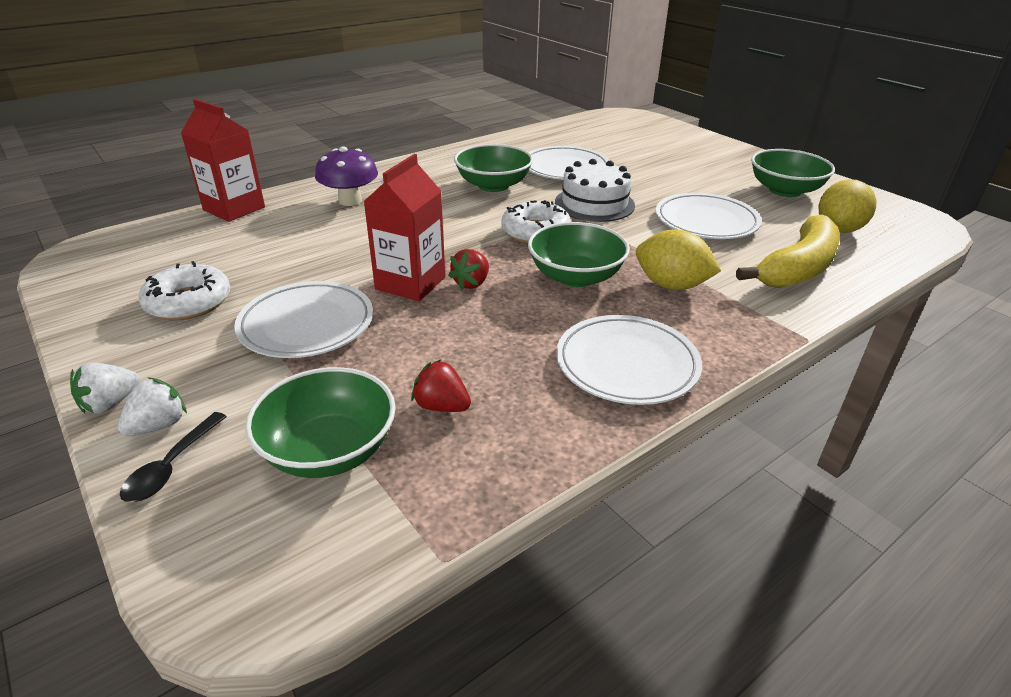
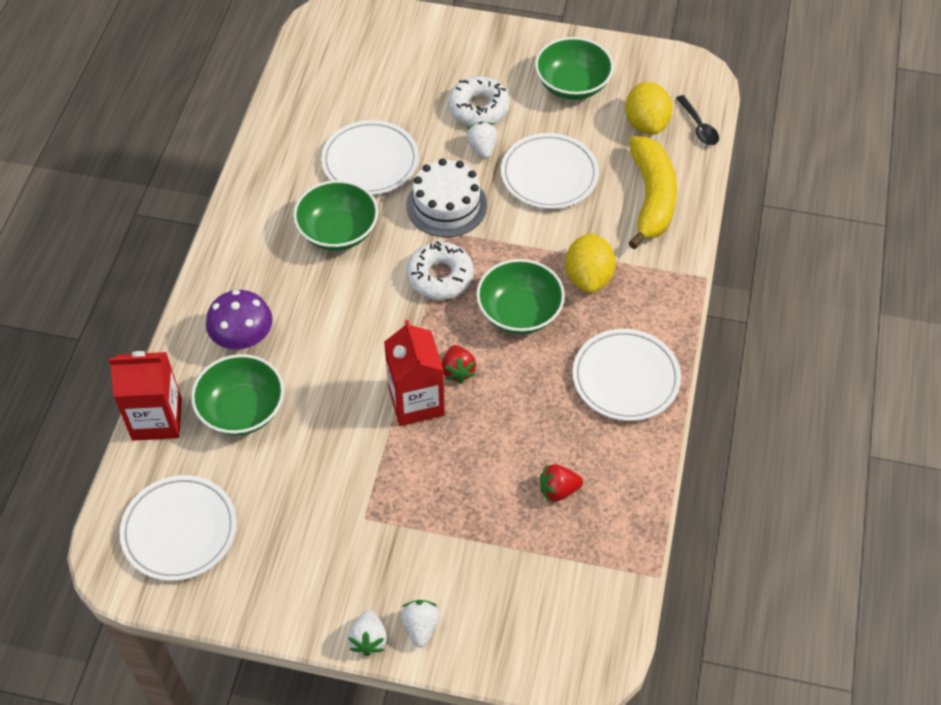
camera: 40 degrees left, 20 degrees up
(172, 466) = (467, 641): black spoon -> black spoon (698, 127)
(188, 302) = (286, 536): white donut -> white donut (478, 108)
(306, 324) = (398, 492): white plate -> white plate (179, 530)
(329, 450) = (534, 565): green bowl -> green bowl (242, 410)
(662, 191) = (482, 148): none -> white strawberry
(671, 285) = (588, 277): yellow lemon -> yellow lemon turned 75 degrees counterclockwise

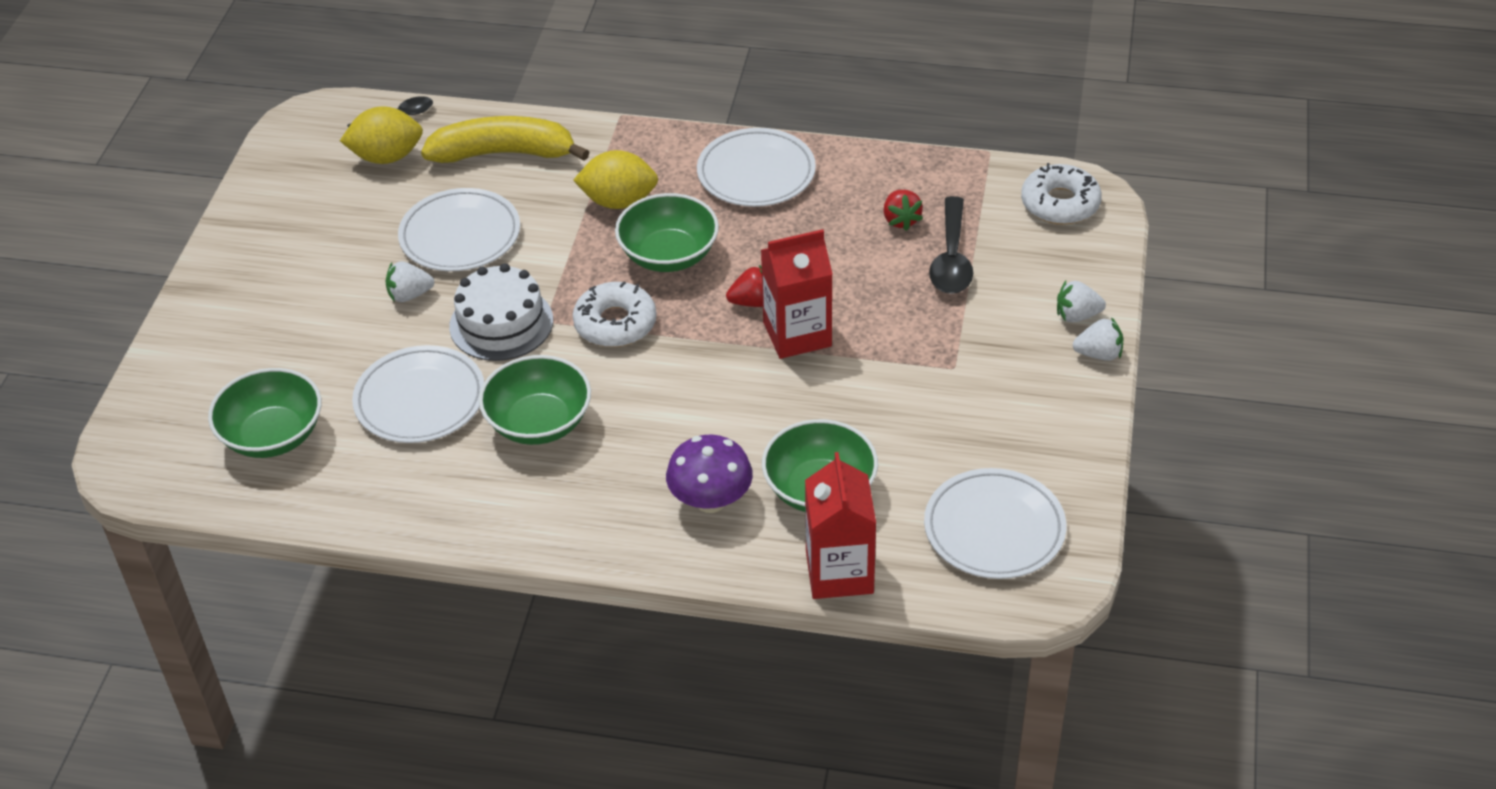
camera: 90 degrees left, 10 degrees down
(478, 108) = (338, 301): white donut -> white donut (1060, 203)
(504, 528) = (951, 258): none -> black spoon
(572, 85) = (311, 218): green bowl -> green bowl (273, 435)

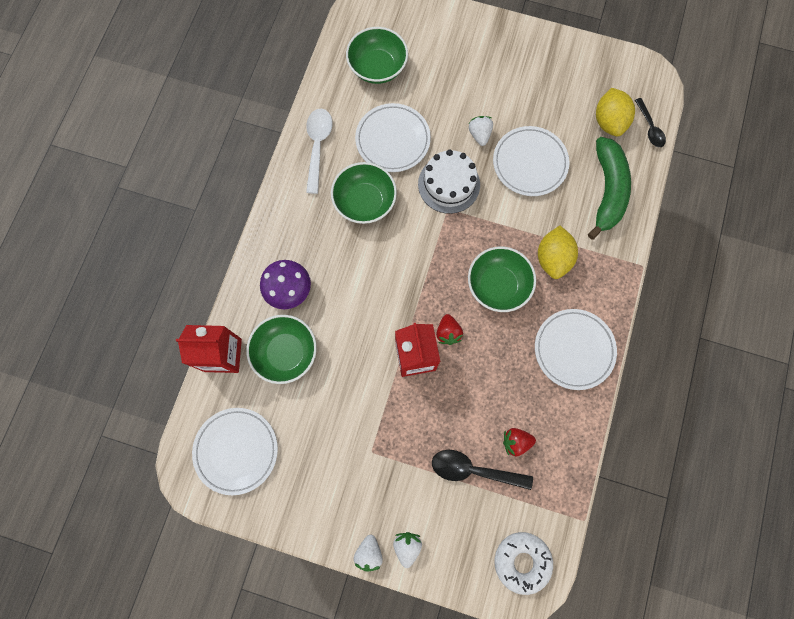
camera: 95 degrees right, 30 degrees up
(434, 498) = (318, 146): none -> white spoon
(504, 153) = (607, 190): yellow banana -> green banana
(615, 323) = (440, 248): white donut -> none

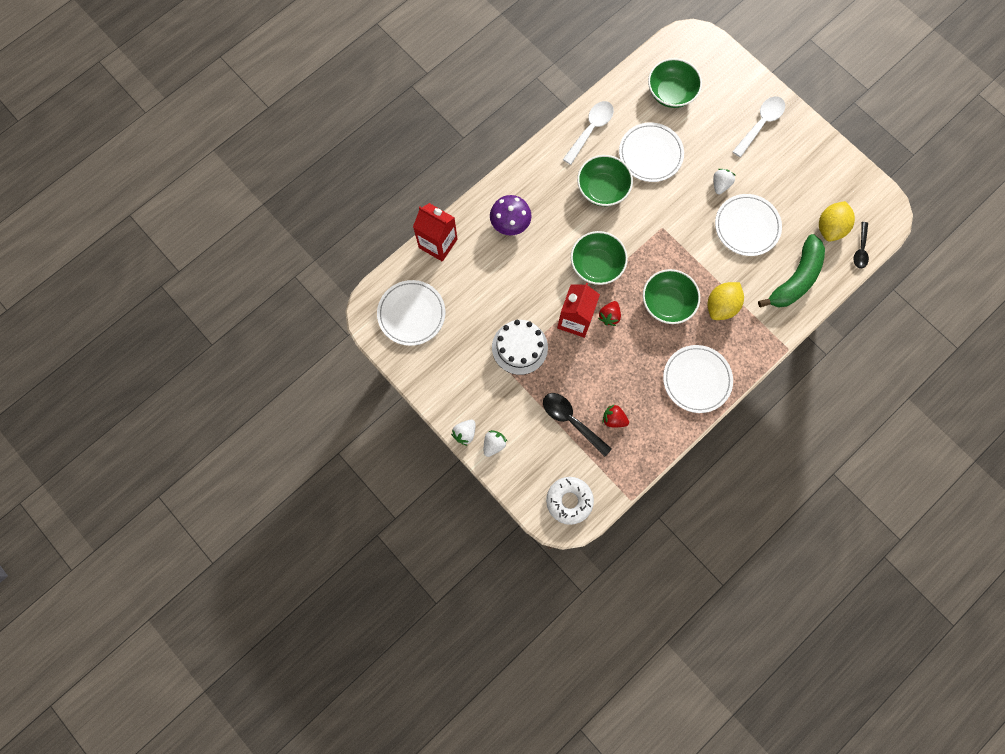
camera: 30 degrees right, 0 degrees up
(285, 352) = (483, 266): green bowl -> green bowl (596, 265)
(449, 184) = (674, 209): white cake -> white cake (519, 347)
(483, 54) = (760, 124): none -> white spoon

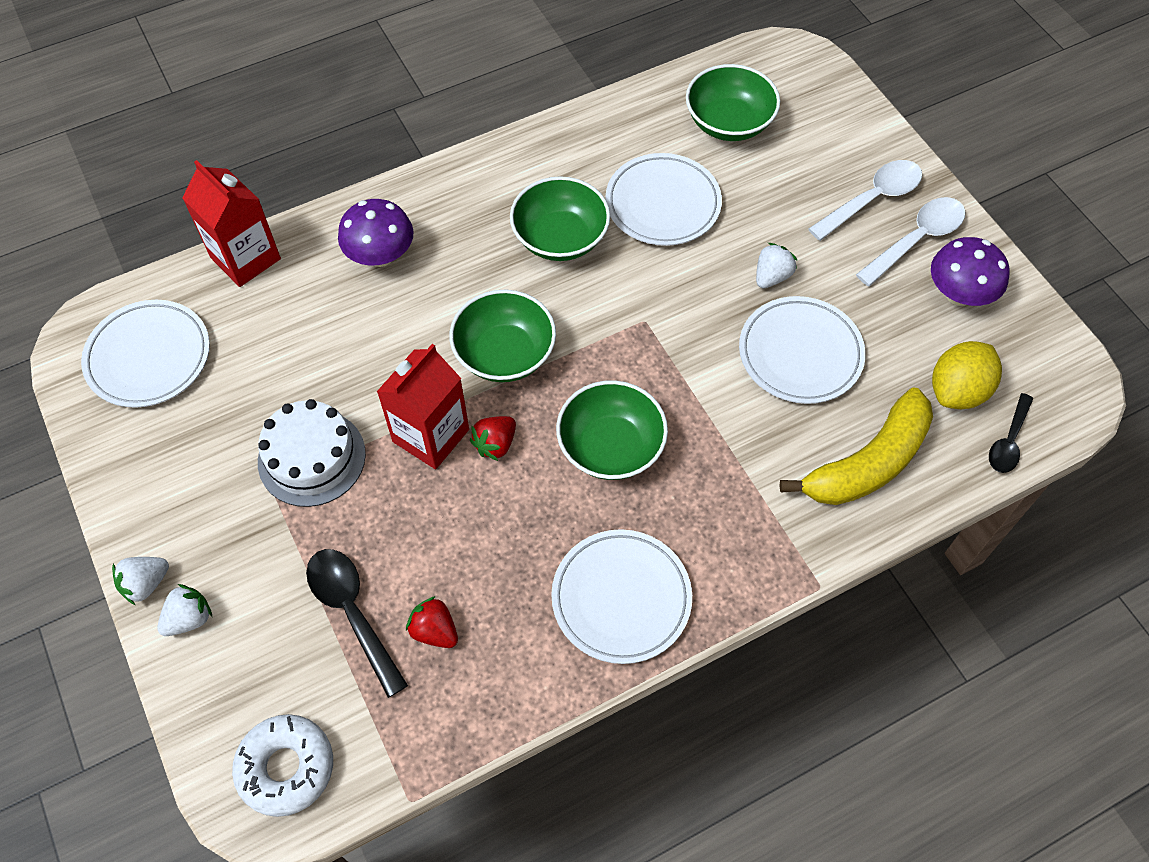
camera: 15 degrees right, 15 degrees down
(590, 130) = (573, 147): white spoon -> white spoon (916, 240)
(721, 306) = (711, 476): yellow lemon -> none
(795, 279) = (868, 463): green banana -> yellow banana
(818, 171) = (959, 294): none -> purple mushroom

